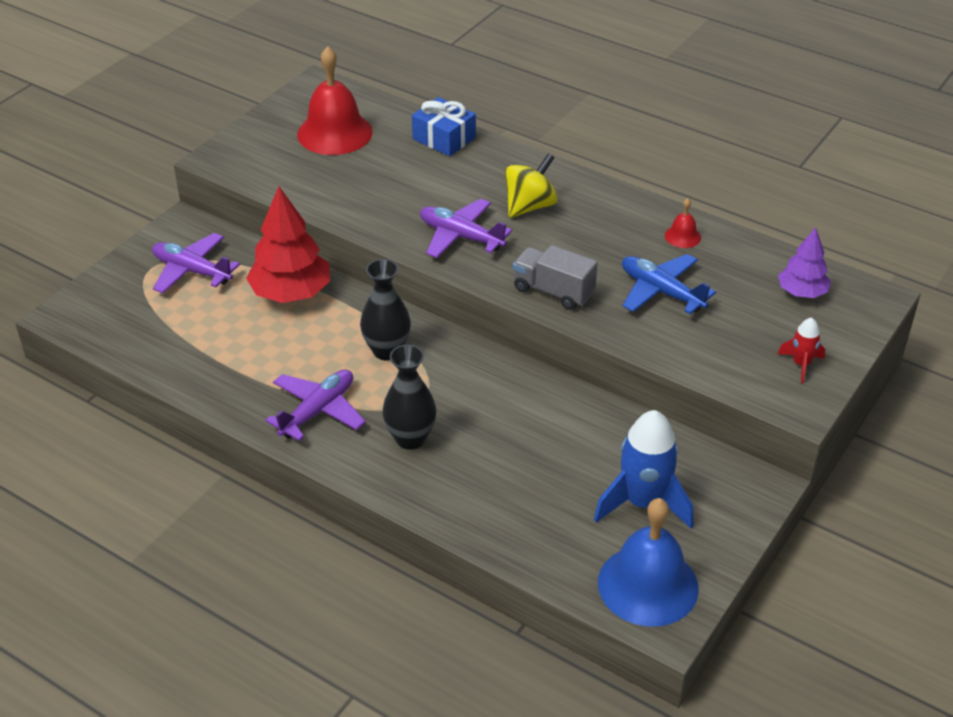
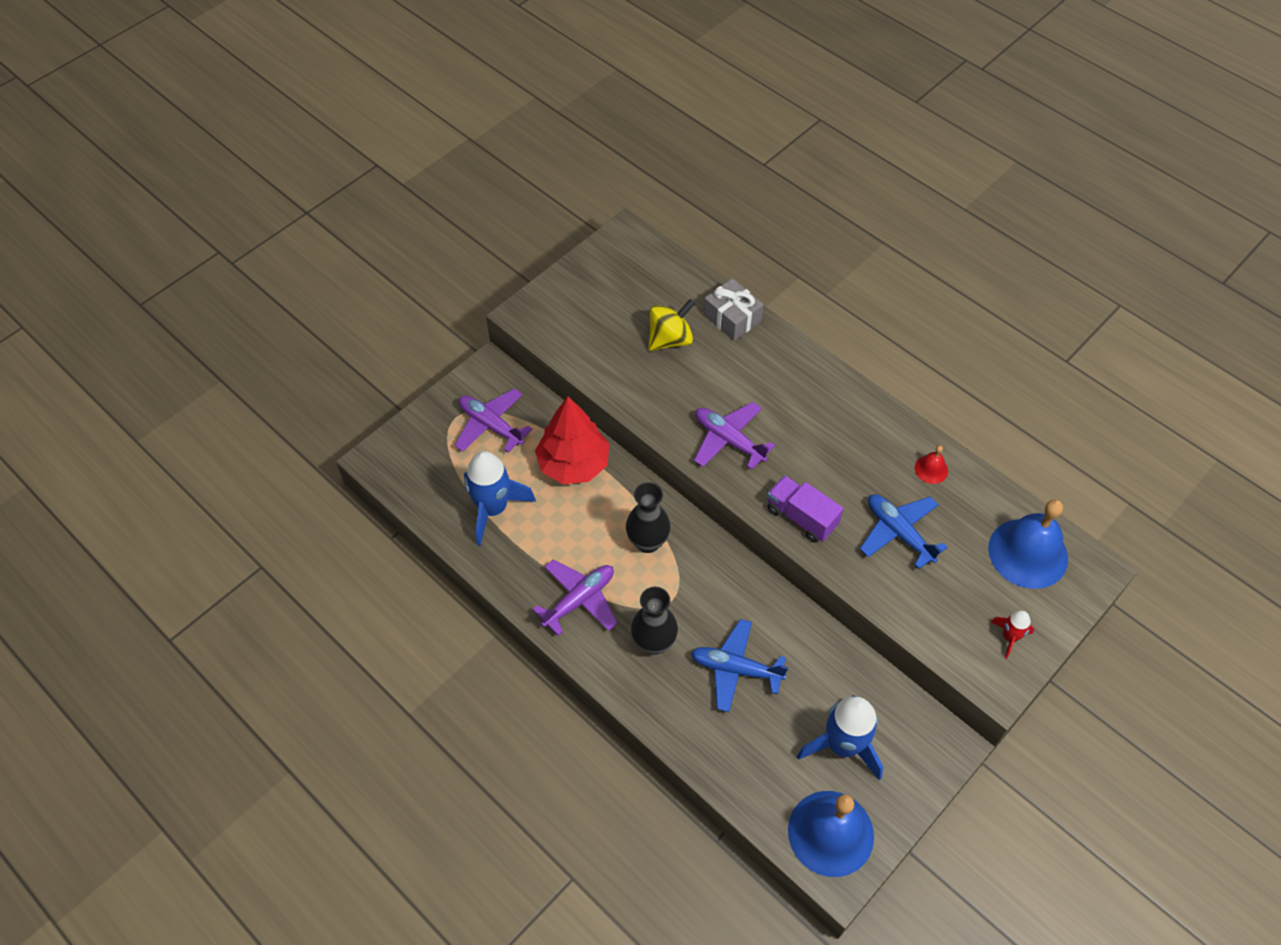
camera: 10 degrees right, 15 degrees up
(205, 342) = (493, 508): none -> blue rocket
(334, 133) = (634, 297): red bell -> none
(444, 138) = (732, 318): blue gift -> grey gift
(508, 450) = (736, 669): none -> blue plane
(529, 206) = (797, 412): yellow spinning top -> yellow spinning top (670, 339)
(553, 291) = (801, 517): grey truck -> purple truck
(802, 292) = (1028, 553): purple tree -> blue bell

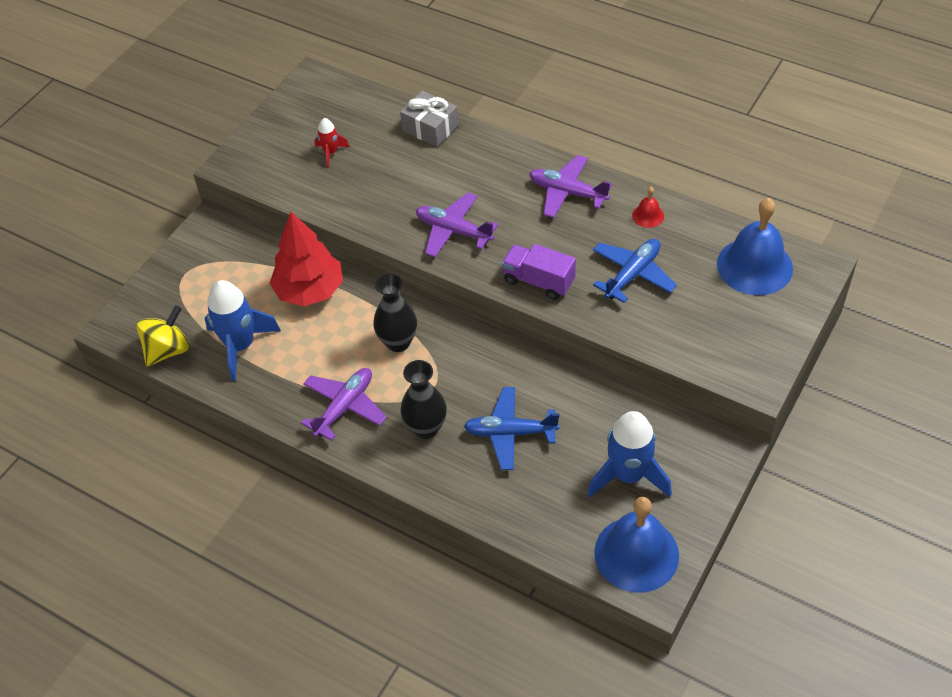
camera: 10 degrees left, 5 degrees down
(491, 425) = (221, 274): purple plane -> purple plane (567, 193)
(670, 339) = (376, 158): yellow spinning top -> yellow spinning top (168, 350)
(899, 533) = (632, 275): blue plane -> blue plane turned 90 degrees clockwise
(1009, 637) = (756, 339): red rocket -> red rocket (331, 153)

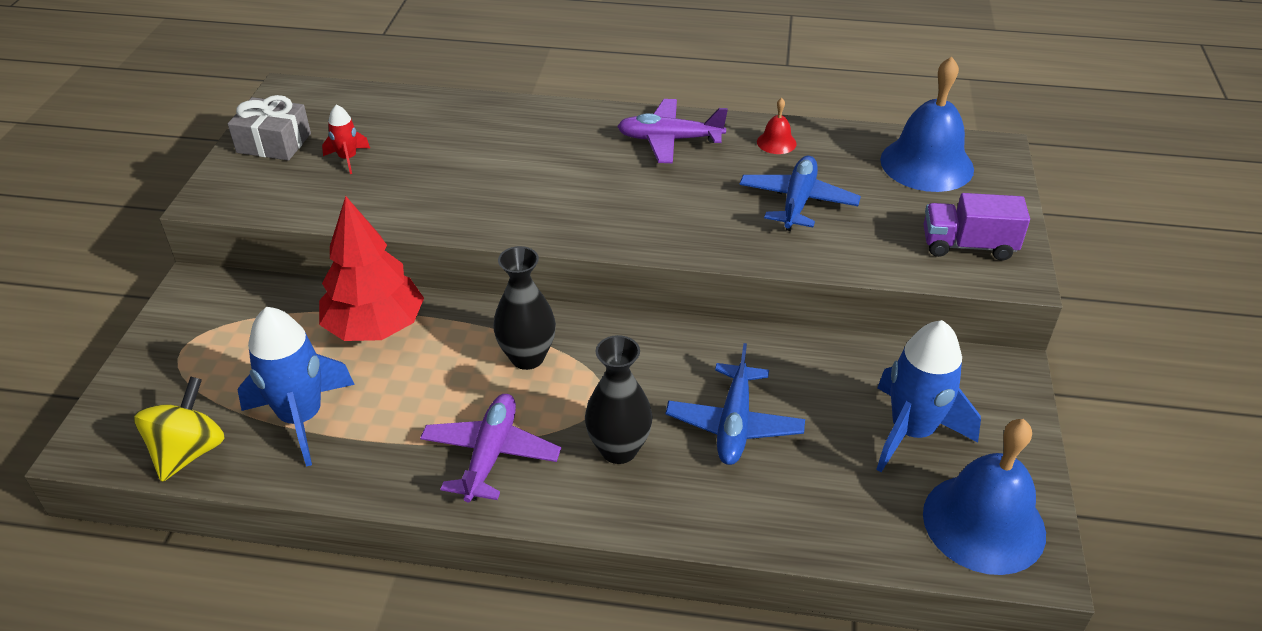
camera: 25 degrees left, 10 degrees down
(430, 128) = (466, 111): grey gift -> grey gift (274, 143)
(453, 231) = (552, 205): purple plane -> none
(510, 433) = (734, 424): blue plane -> blue plane turned 60 degrees counterclockwise
(538, 281) = (690, 233): purple truck -> purple truck (968, 245)

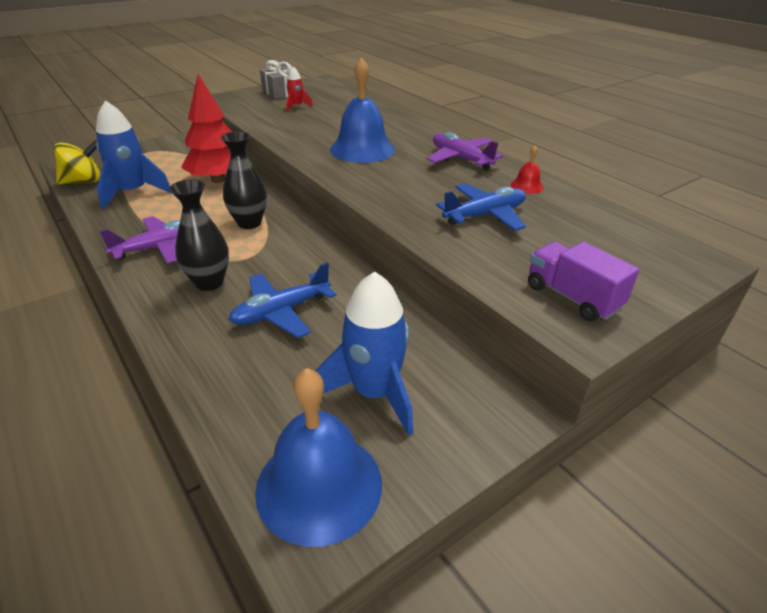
camera: 45 degrees right, 5 degrees down
(926, 164) = (624, 242): blue bell -> blue bell (362, 149)

